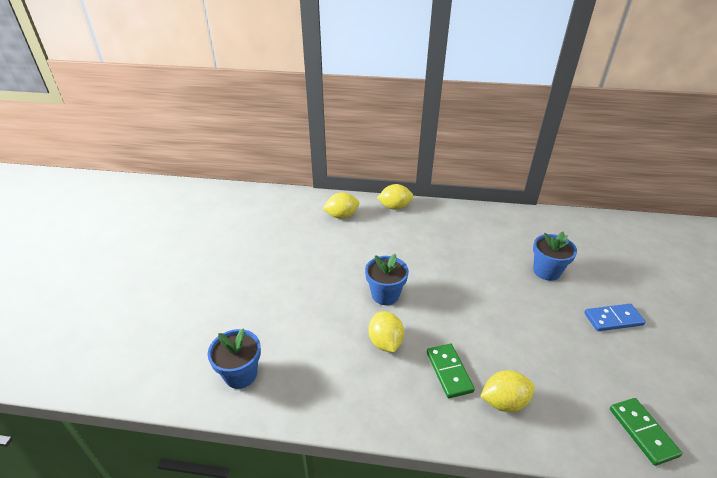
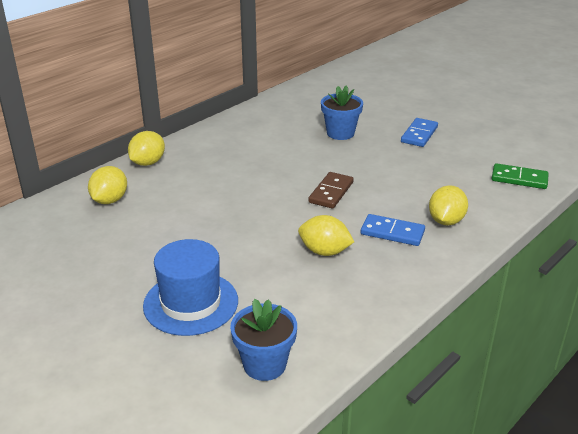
camera: 55 degrees left, 5 degrees down
(275, 305) = (191, 303): none -> blue hat
(385, 295) = (266, 225): blue flower pot -> none
(449, 372) = (392, 232): green domino -> blue domino
(461, 308) = (331, 192): none -> brown domino

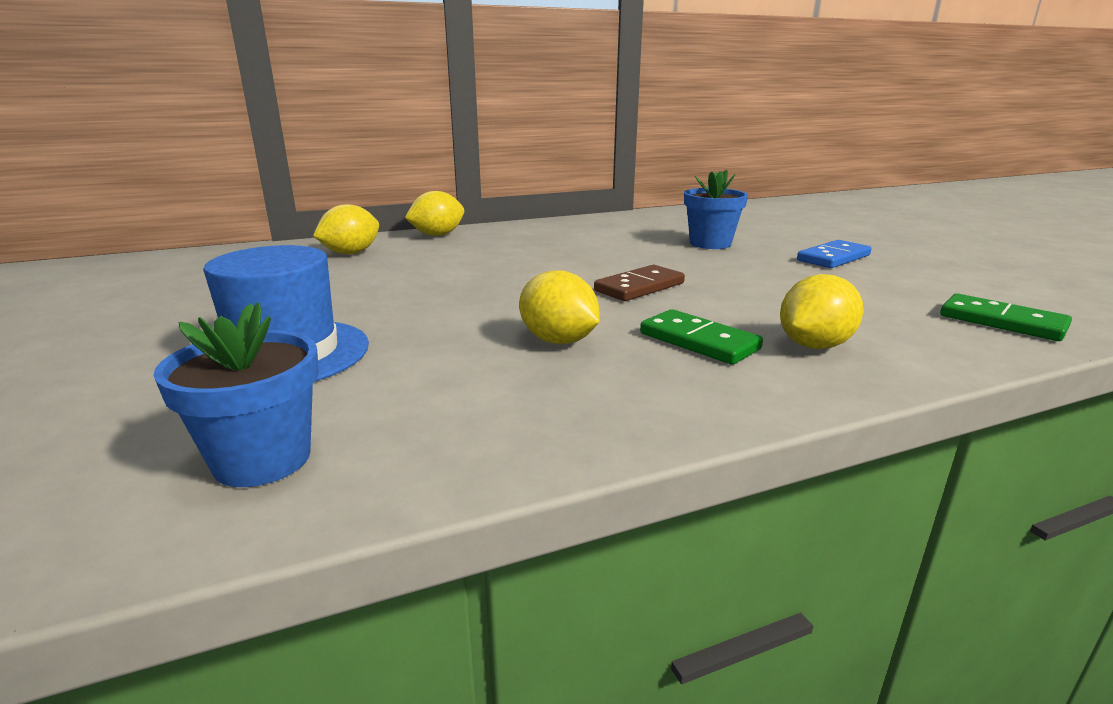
camera: 25 degrees right, 10 degrees down
(392, 232) = (698, 341): blue domino -> green domino

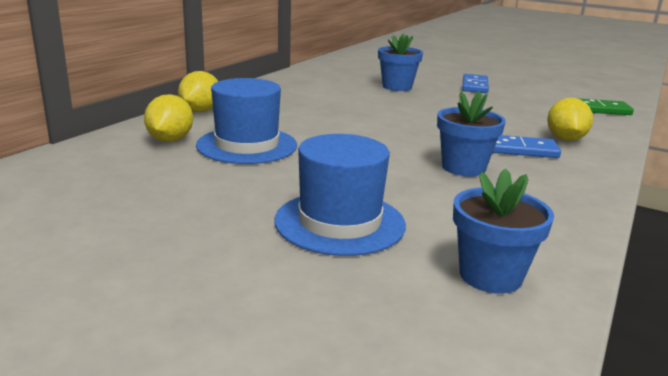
camera: 40 degrees left, 0 degrees up
(397, 269) = (247, 145): none -> blue hat
(558, 341) = (463, 168): yellow lemon -> blue flower pot
(639, 287) = (426, 125): brown domino -> none
(698, 341) = (521, 150): green domino -> blue domino

